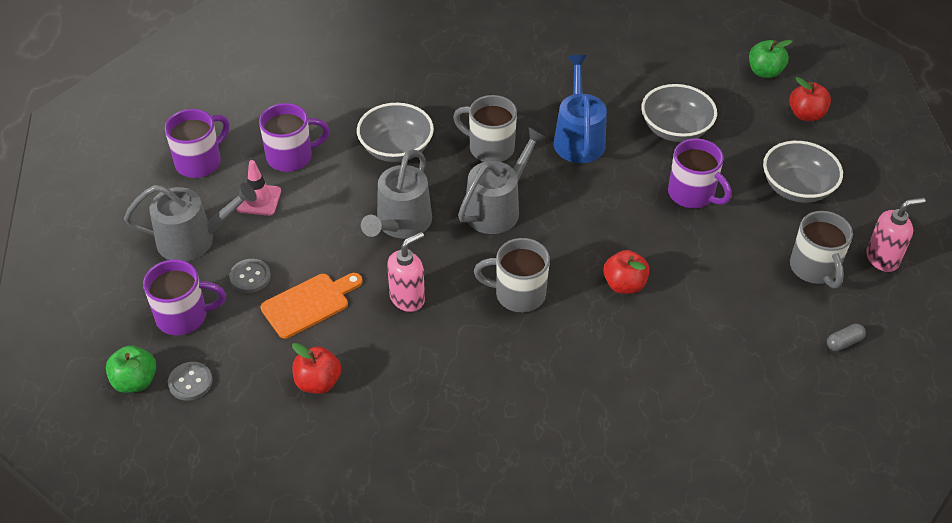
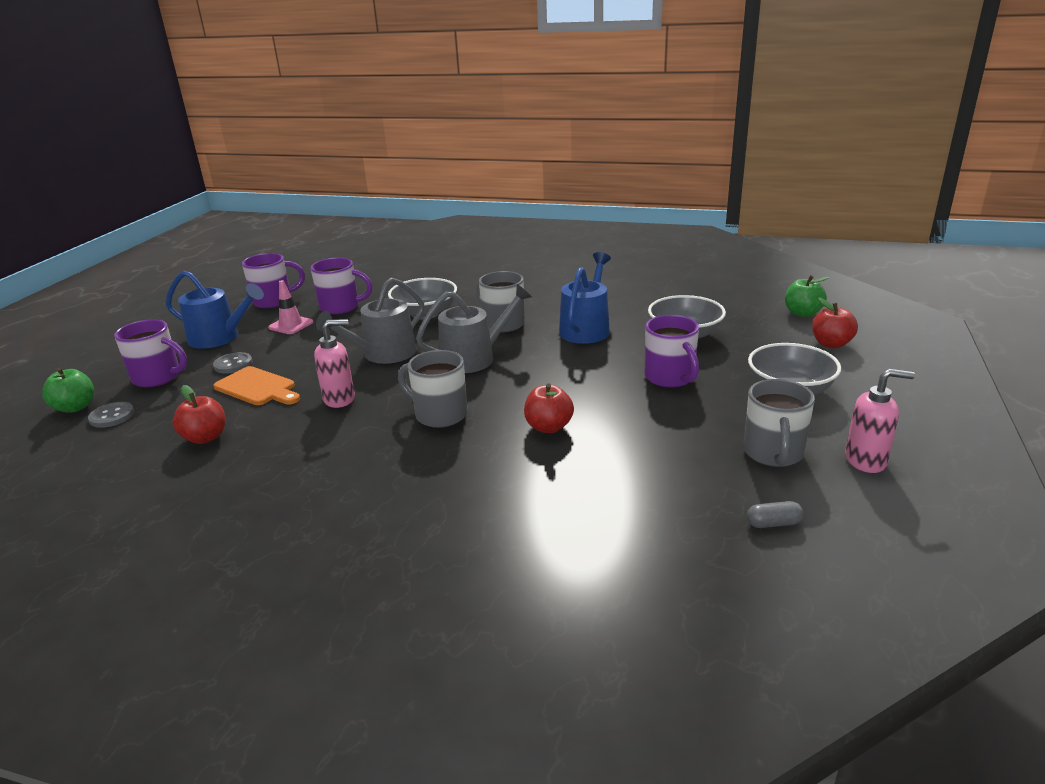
camera: 25 degrees right, 20 degrees down
(193, 239) = (219, 338): grey watering can -> blue watering can
(309, 304) = (257, 387): orange cutting board -> orange cutting board turned 45 degrees clockwise

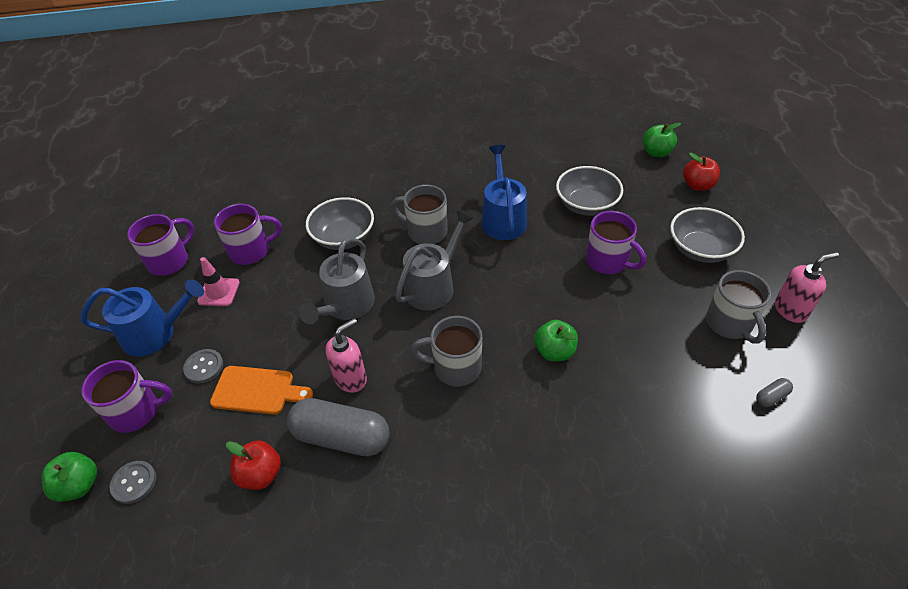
camera: 25 degrees left, 20 degrees up
(293, 433) = (341, 437): none -> grey capsule
(548, 427) = (554, 351): red apple -> green apple

